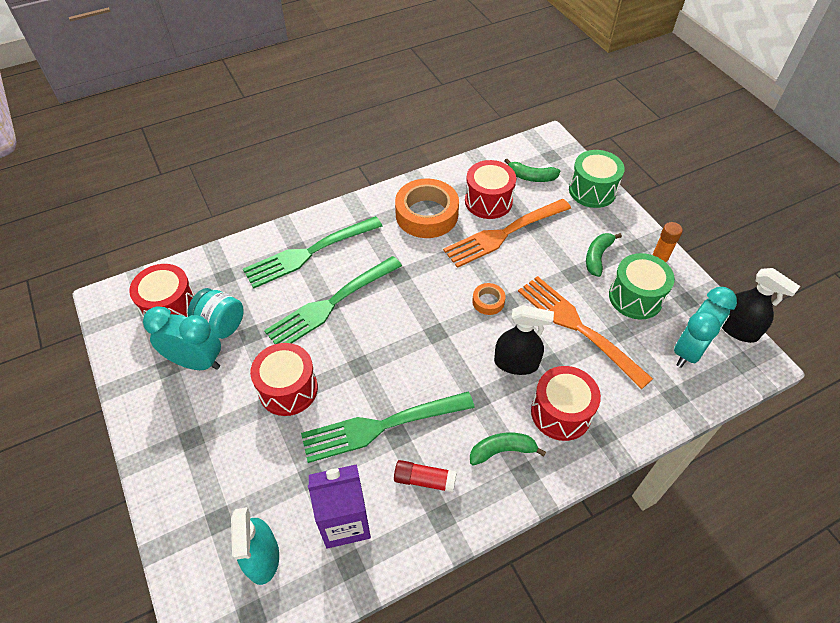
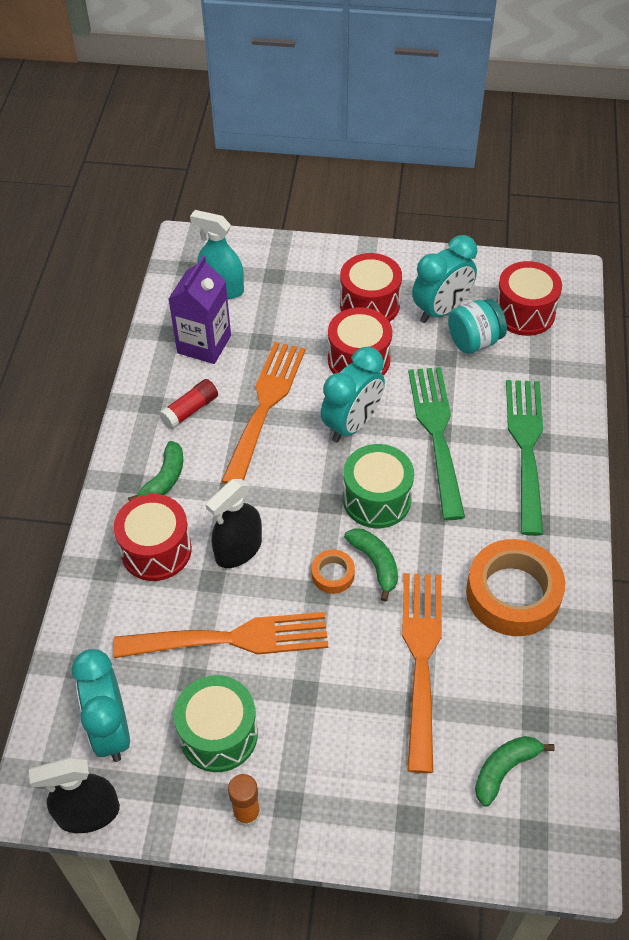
camera: 125 degrees right, 0 degrees up
(358, 358) = (352, 424): none -> turquoise clock
(381, 426) = (265, 406): green fork -> orange fork
(488, 201) = (491, 680): red drum -> red drum (369, 304)
(592, 190) = (424, 834): green drum -> green drum (377, 499)
(597, 257) = (307, 741): green banana -> green banana (375, 563)

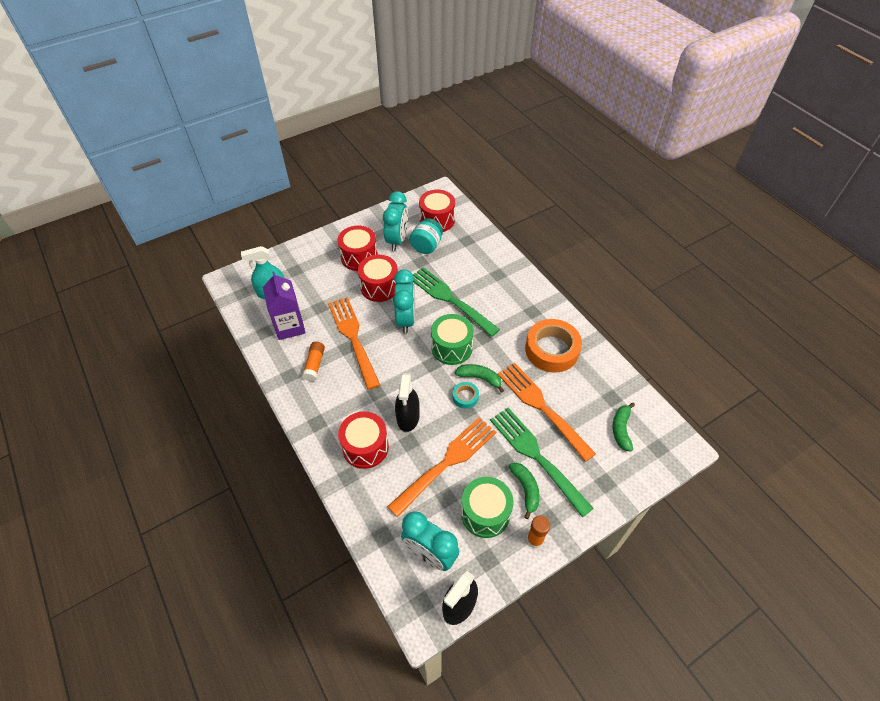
camera: 40 degrees left, 0 degrees up
(164, 479) = (335, 408): green banana -> green banana (525, 489)
(190, 410) = (314, 364): red glue stick -> orange glue stick
(333, 574) = (465, 397): orange tape -> turquoise tape
(526, 447) = (495, 281): green fork -> green fork (536, 456)

